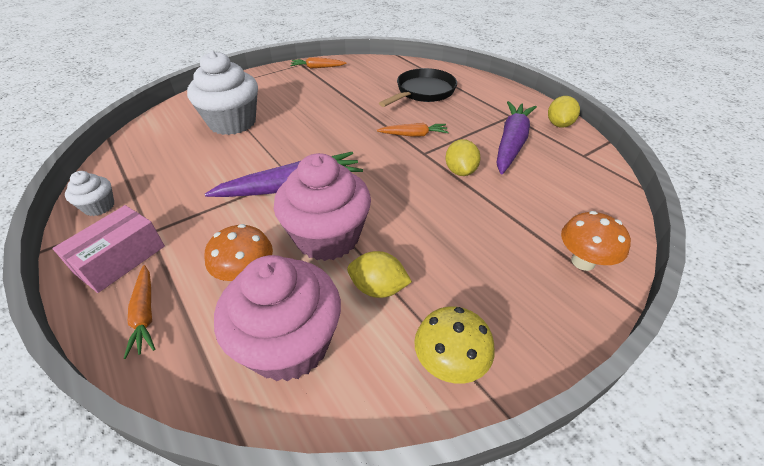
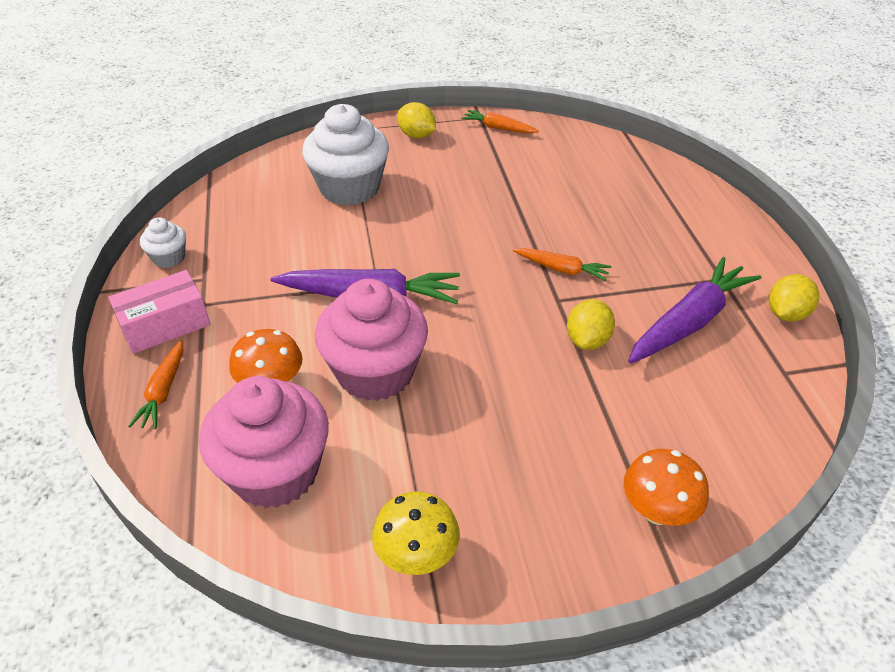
camera: 25 degrees right, 0 degrees up
(378, 288) = (394, 450): yellow lemon -> yellow lemon (416, 135)
(423, 92) = (620, 205): black pan -> none

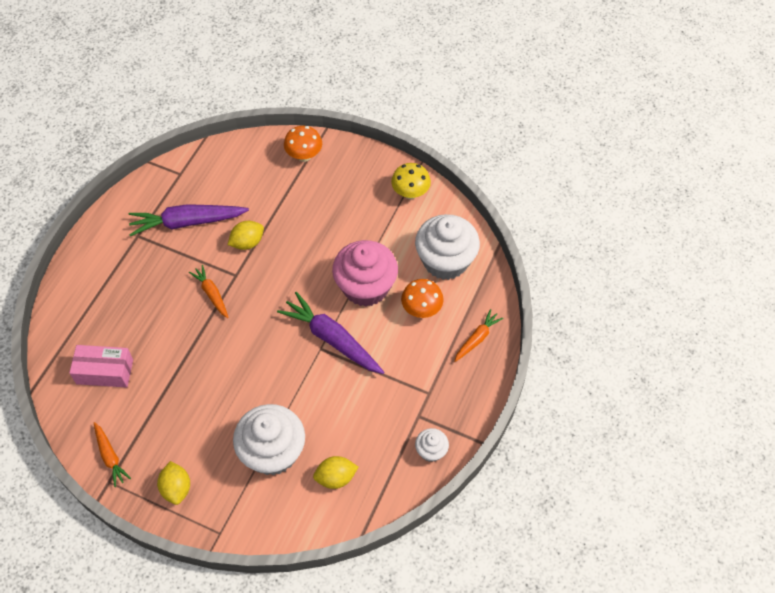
camera: 145 degrees left, 15 degrees up
(165, 325) = (457, 388): pink box -> pink box (105, 371)
(275, 472) = (445, 261): pink cupcake -> white cupcake
(786, 314) = (136, 198): yellow lemon -> yellow lemon (336, 477)

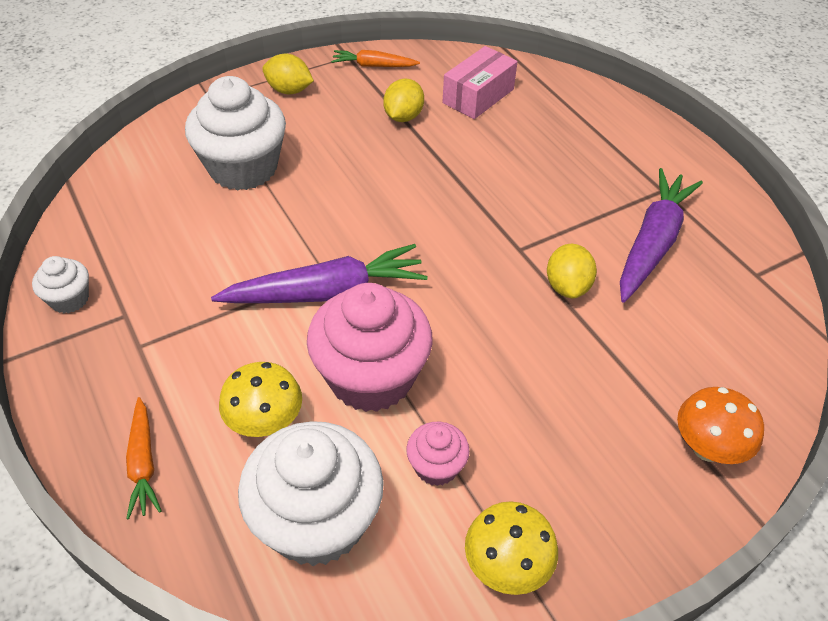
camera: 125 degrees right, 10 degrees down
(211, 294) = (508, 214): orange carrot -> none
(336, 477) = (152, 200): yellow lemon -> yellow lemon (403, 117)
(389, 237) = (436, 466): none -> pink cupcake
(421, 309) = (265, 423): orange mushroom -> yellow mushroom

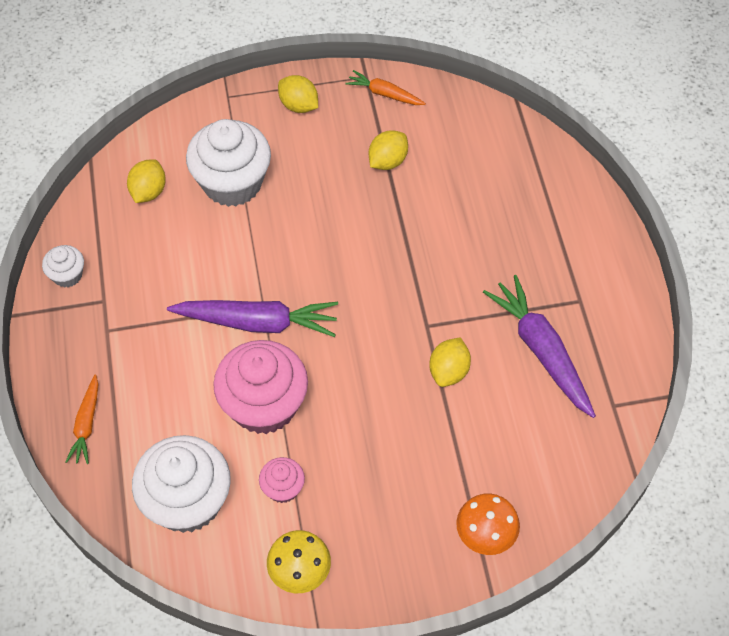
camera: 20 degrees right, 10 degrees up
(148, 195) = (148, 192): none -> yellow lemon
(265, 423) = (177, 419): yellow mushroom -> none
(478, 96) = (465, 154): pink box -> none
(652, 243) = (541, 351): purple carrot -> purple carrot turned 75 degrees counterclockwise

